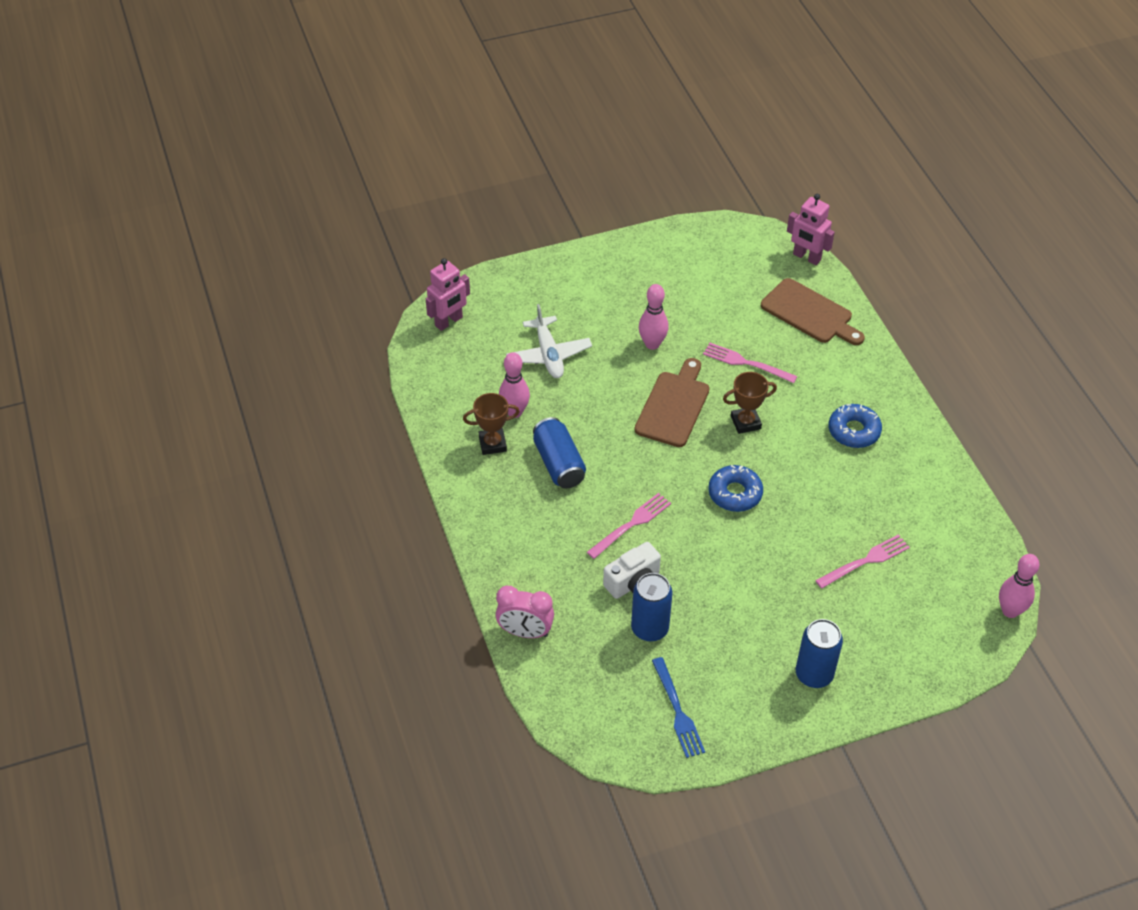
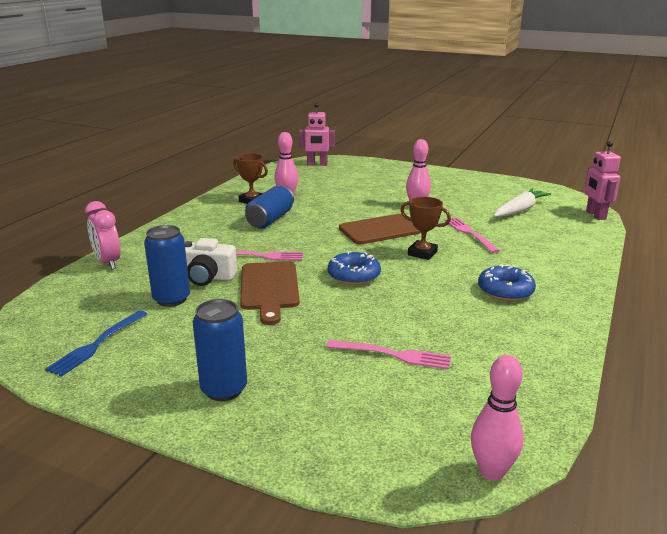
camera: 45 degrees right, 25 degrees down
(548, 354) = (346, 188): white plane -> none
(742, 290) = (519, 210): none -> white carrot
(810, 313) = (559, 234): brown cutting board -> brown cutting board (269, 288)

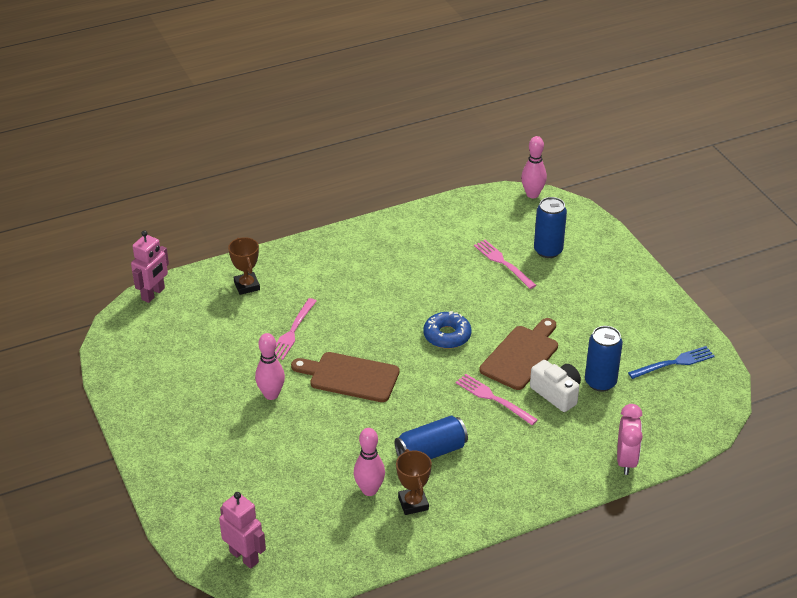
camera: 140 degrees left, 15 degrees up
(224, 389) = (617, 290): blue can -> blue can (548, 250)
(422, 253) = (365, 330): brown trophy -> brown trophy (247, 286)
(505, 290) = (367, 267): blue donut -> none
(519, 210) = (197, 335): white carrot -> none

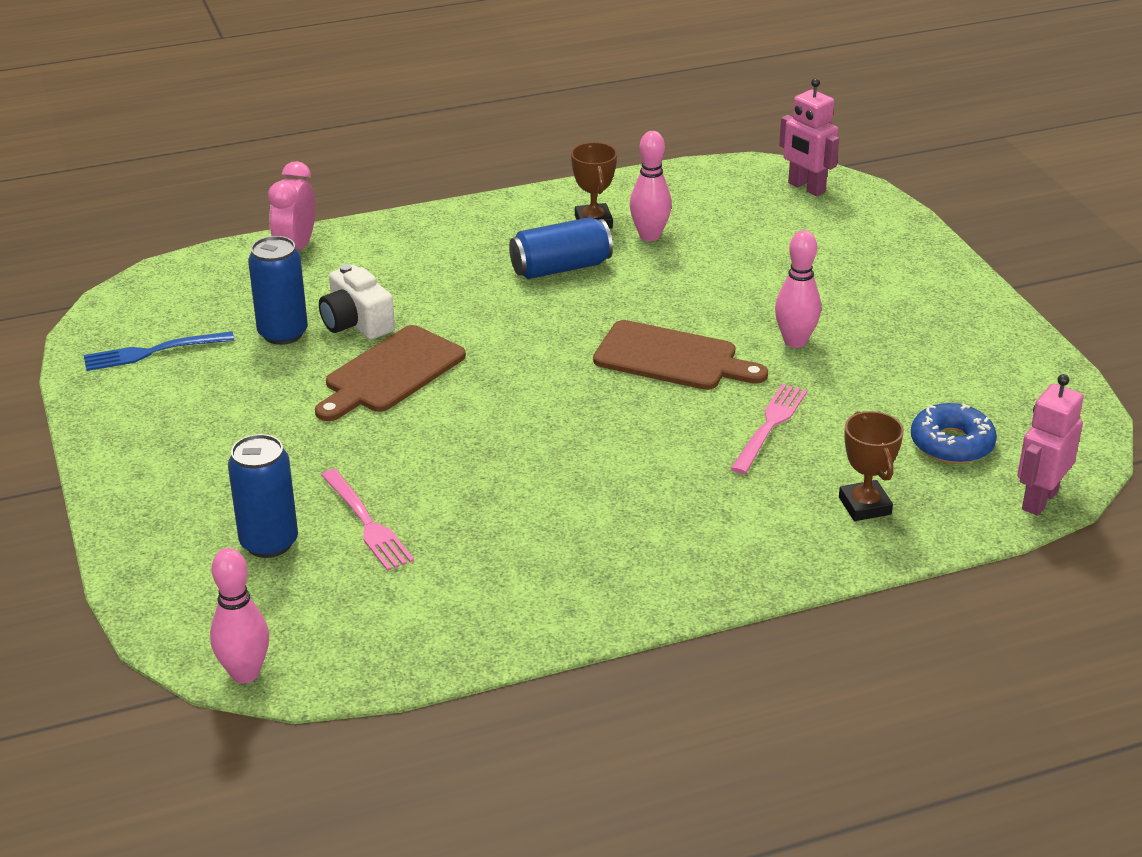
camera: 175 degrees left, 5 degrees down
(447, 335) = (505, 407): blue donut -> blue donut (951, 444)
(493, 398) = (455, 321): pink fork -> none

